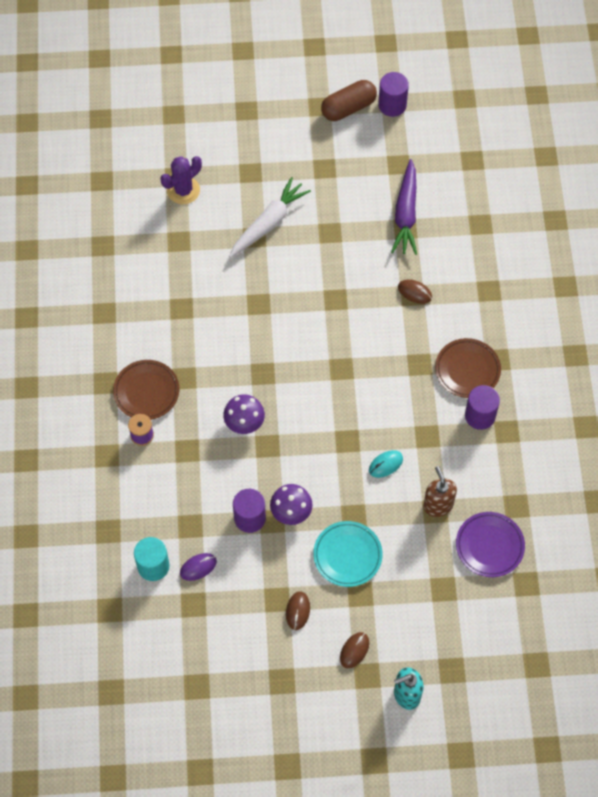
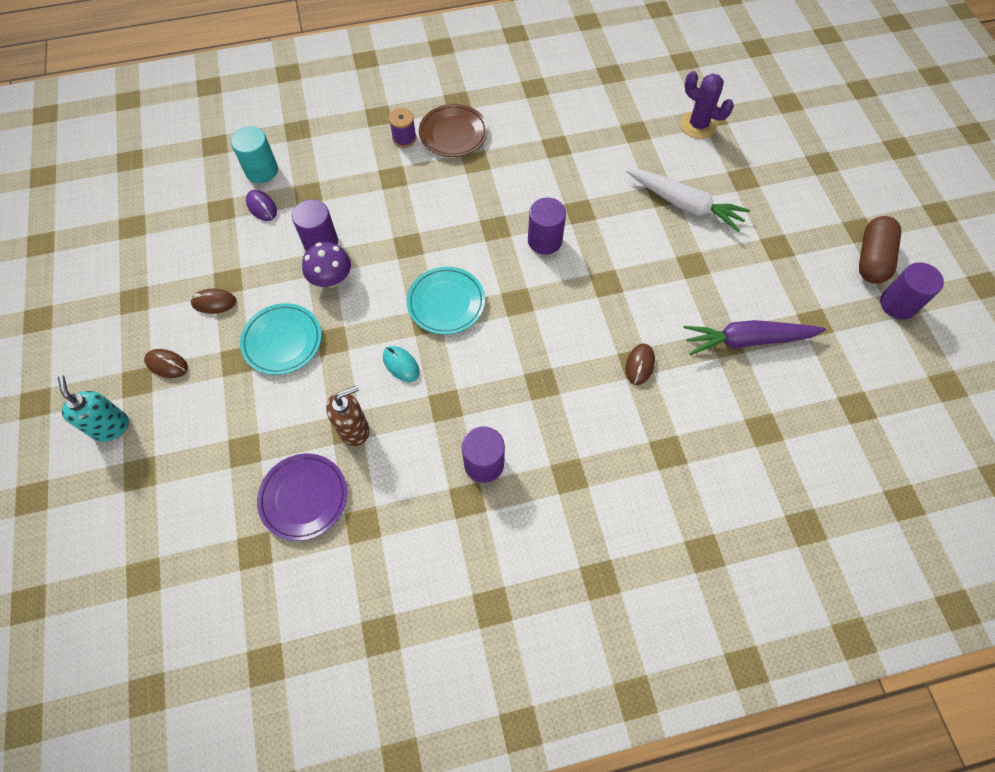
camera: 80 degrees right, 0 degrees up
(244, 422) = (432, 220): purple mushroom -> none
(284, 337) = (544, 240): none -> purple cylinder
(333, 423) = (446, 303): none -> turquoise plate
(348, 108) = (871, 259): brown capsule -> brown capsule turned 60 degrees clockwise
(467, 370) = (545, 440): brown plate -> none

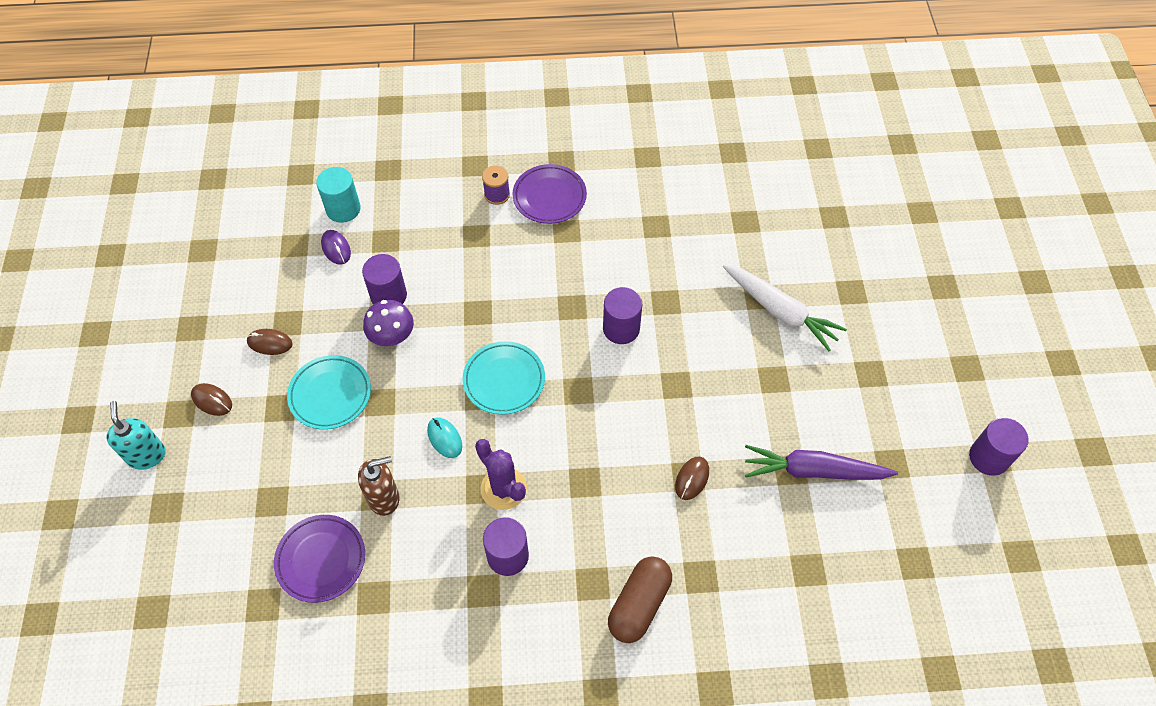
camera: 10 degrees right, 5 degrees down
(453, 134) = (549, 197): brown plate -> purple plate
(698, 125) = (815, 224): purple cactus -> purple cactus (503, 488)
(871, 259) = (972, 402): brown capsule -> brown capsule (639, 604)

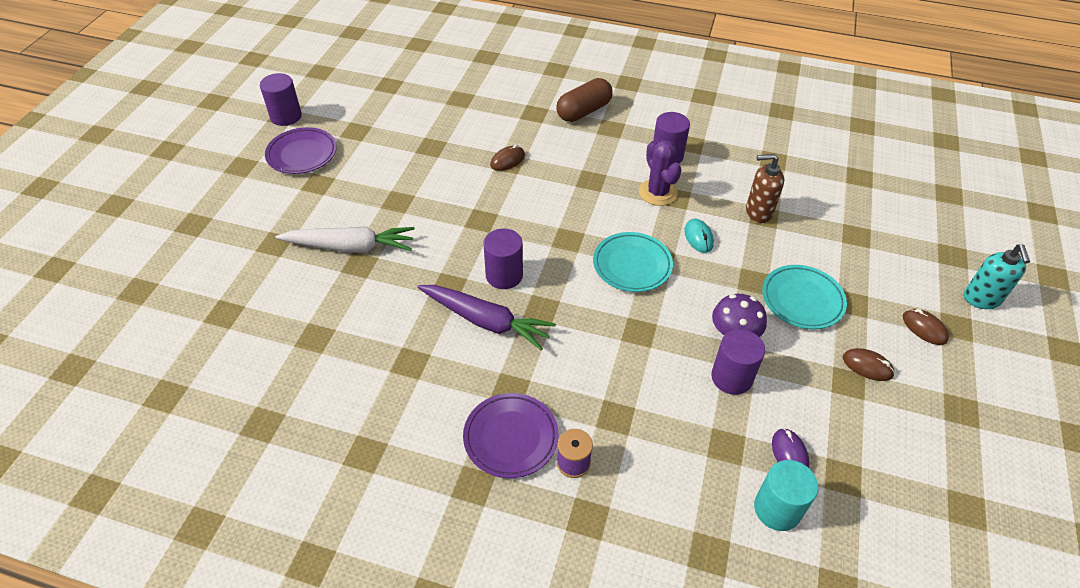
camera: 160 degrees left, 10 degrees down
(321, 560) = (813, 189): purple plate -> purple plate (302, 154)
(780, 311) = (350, 247): white carrot -> white carrot turned 120 degrees clockwise
(813, 471) = (415, 141): purple carrot -> purple carrot (486, 321)

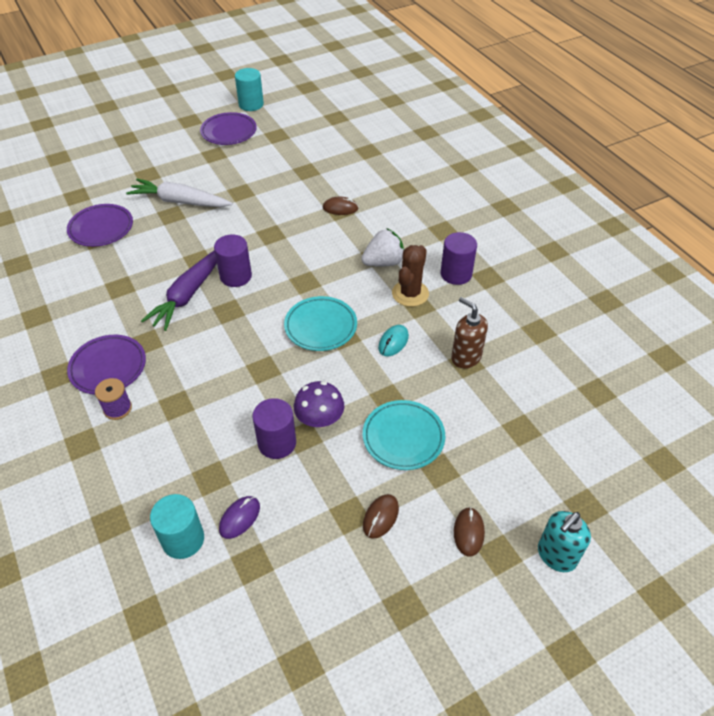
camera: 45 degrees right, 0 degrees up
(286, 116) = (251, 104): purple cylinder -> turquoise cylinder
(305, 325) = (101, 228): none -> purple plate
(350, 247) = (180, 202): white carrot -> white carrot turned 150 degrees clockwise
(486, 321) = (188, 294): purple carrot -> purple carrot turned 45 degrees clockwise
(584, 111) = (440, 207): brown capsule -> none
(605, 182) = (383, 262): none -> white strawberry
(657, 192) = (410, 293): purple cactus -> brown cactus
(867, 366) = (380, 517): brown mouse -> brown mouse turned 45 degrees clockwise

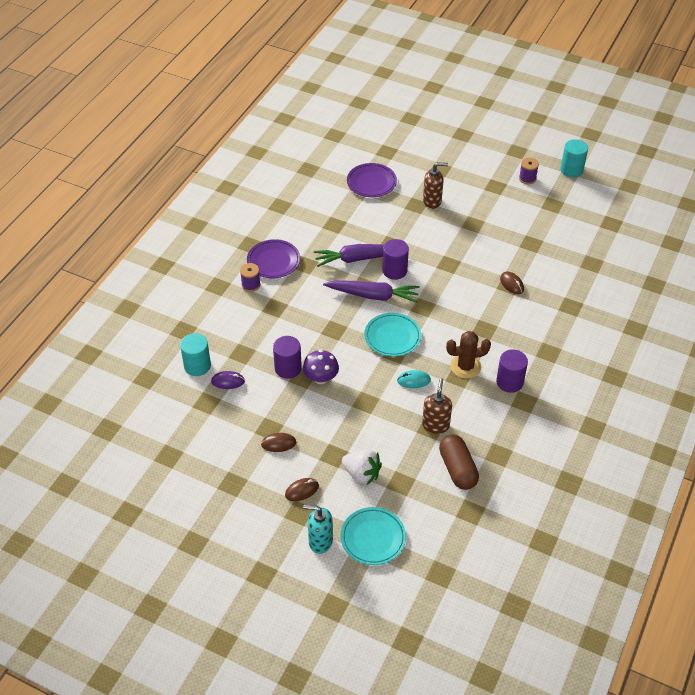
camera: 55 degrees right, 0 degrees up
(180, 202) = (432, 201): white carrot -> brown soap dispenser
(229, 132) = (527, 178): purple plate -> purple spool
(250, 310) = (373, 295): none -> purple carrot
(383, 262) = (481, 337): white strawberry -> white strawberry (362, 474)
(403, 437) = (342, 425): turquoise plate -> turquoise plate (373, 538)
(535, 371) = (457, 469): none -> brown capsule

